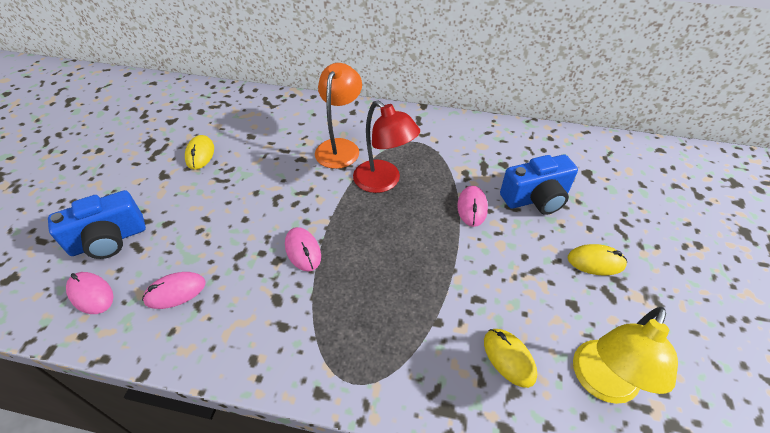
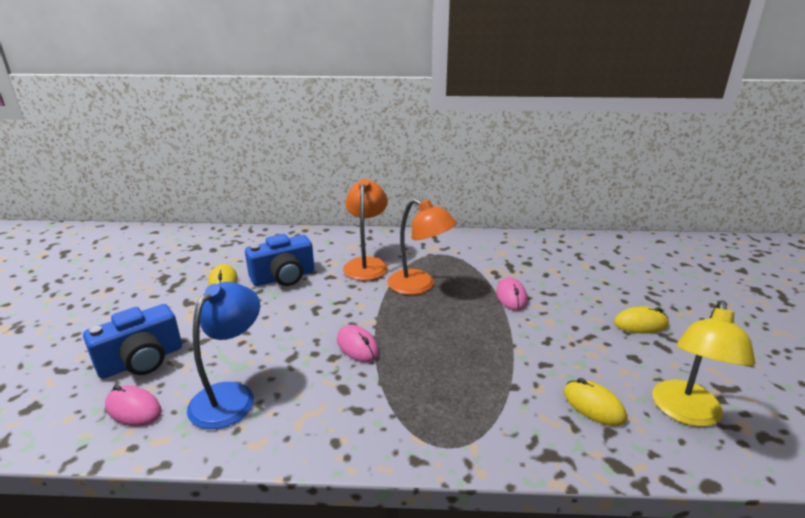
camera: 10 degrees left, 20 degrees down
(175, 292) = (231, 395): pink mouse -> blue lamp
(383, 182) = (419, 286): red lamp -> orange lamp
(536, 198) = (567, 284): blue camera -> blue camera (283, 277)

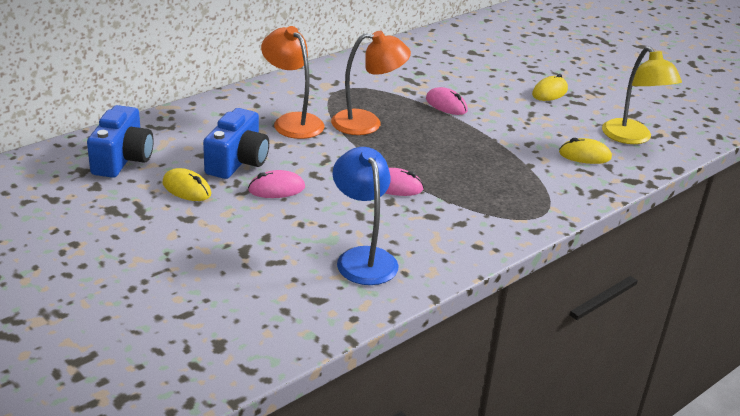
camera: 45 degrees left, 5 degrees up
(133, 409) = (308, 301): pink mouse -> pink mouse (276, 189)
(142, 361) = (244, 274): blue camera -> blue camera (122, 159)

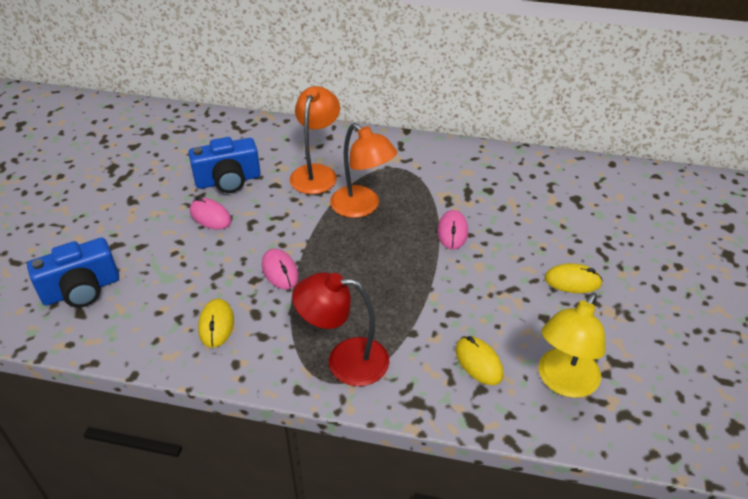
camera: 55 degrees right, 10 degrees up
(122, 159) = (177, 137): blue camera -> blue camera (81, 290)
(186, 189) = (168, 180): yellow mouse -> yellow mouse (216, 325)
(363, 258) = (156, 307): blue lamp -> none
(527, 201) = (345, 360): none -> red lamp

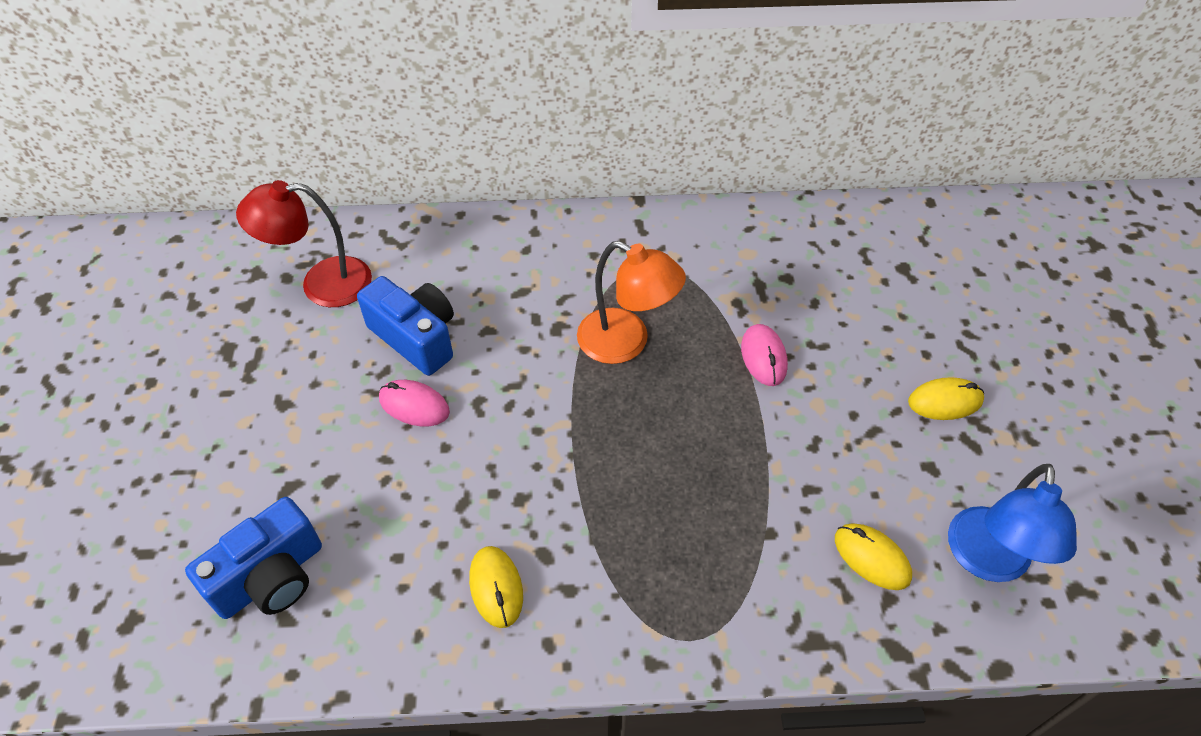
camera: 15 degrees left, 10 degrees up
(228, 181) = (416, 337): blue camera -> blue camera turned 105 degrees counterclockwise
(280, 271) = (551, 476): pink mouse -> none
(316, 173) = (539, 297): orange lamp -> none
(345, 360) = (697, 600): red lamp -> red lamp (322, 284)
(563, 382) = (987, 561): yellow lamp -> blue lamp

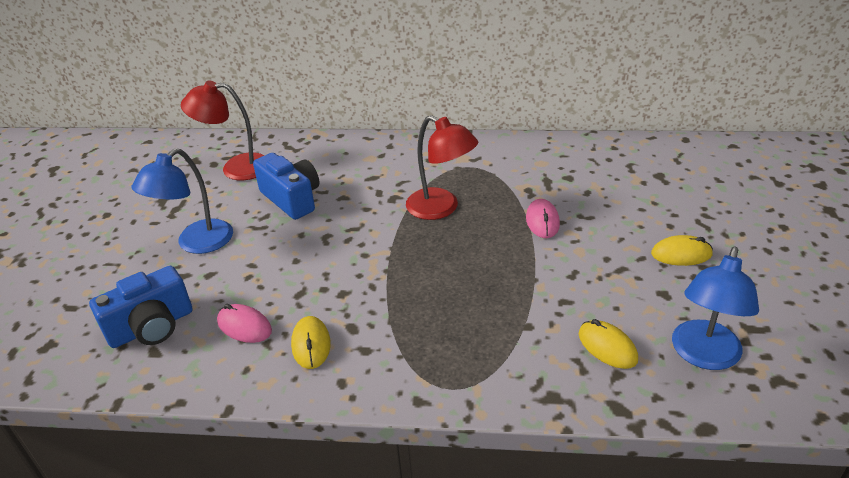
camera: 10 degrees right, 15 degrees down
(297, 427) = (196, 243): none -> blue lamp
(414, 405) = (280, 236): pink mouse -> pink mouse (244, 326)
(626, 343) = (441, 208): orange lamp -> red lamp

